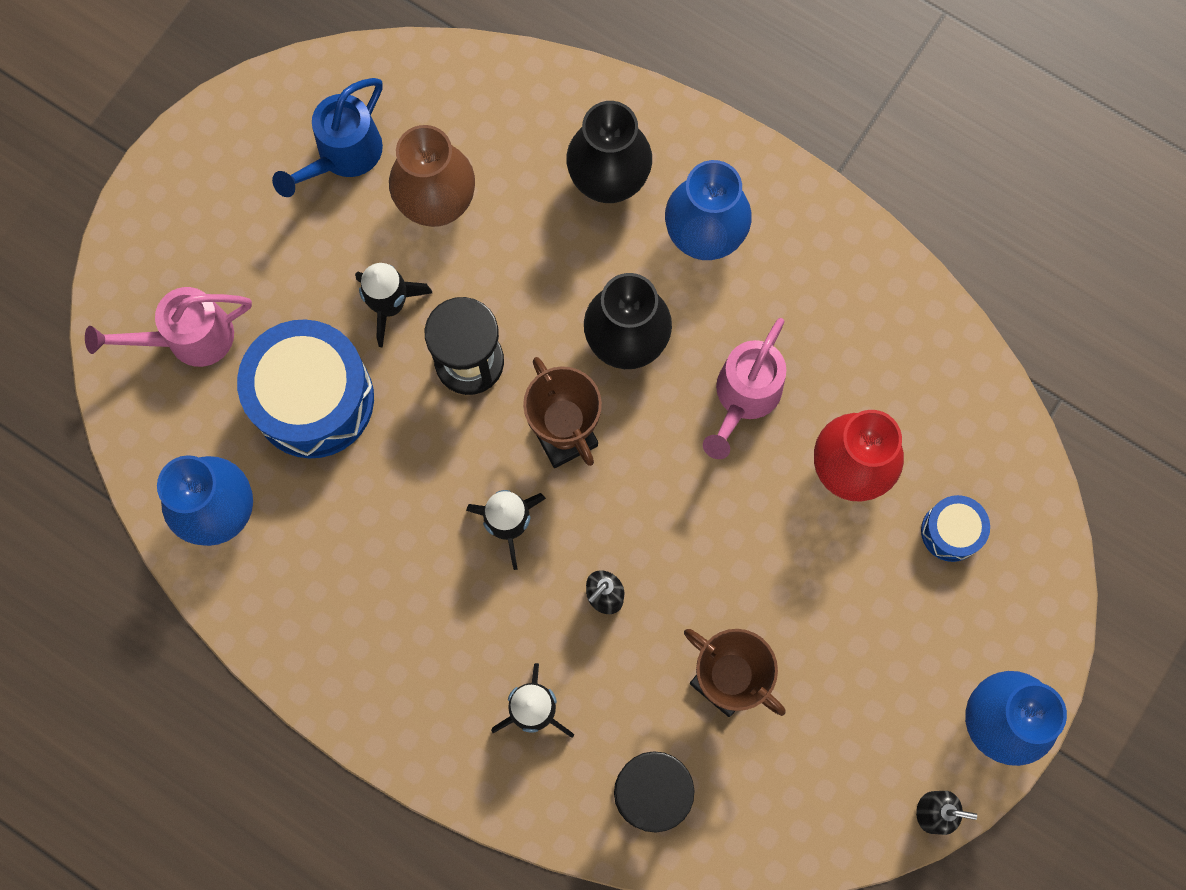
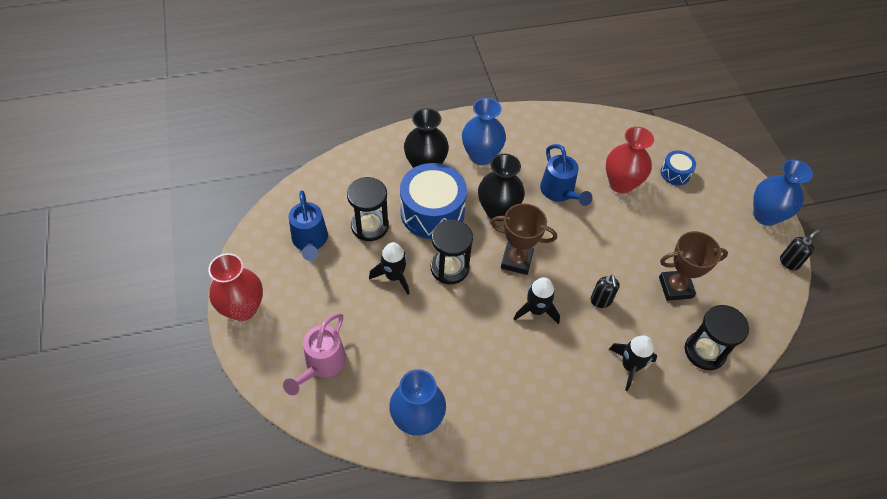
camera: 50 degrees left, 20 degrees down
(176, 176) = (243, 308): none -> red vase
(313, 399) = (404, 338): blue drum -> blue drum (432, 212)
(437, 204) = (370, 226): brown vase -> black hourglass
(744, 397) = (559, 192): pink watering can -> blue watering can

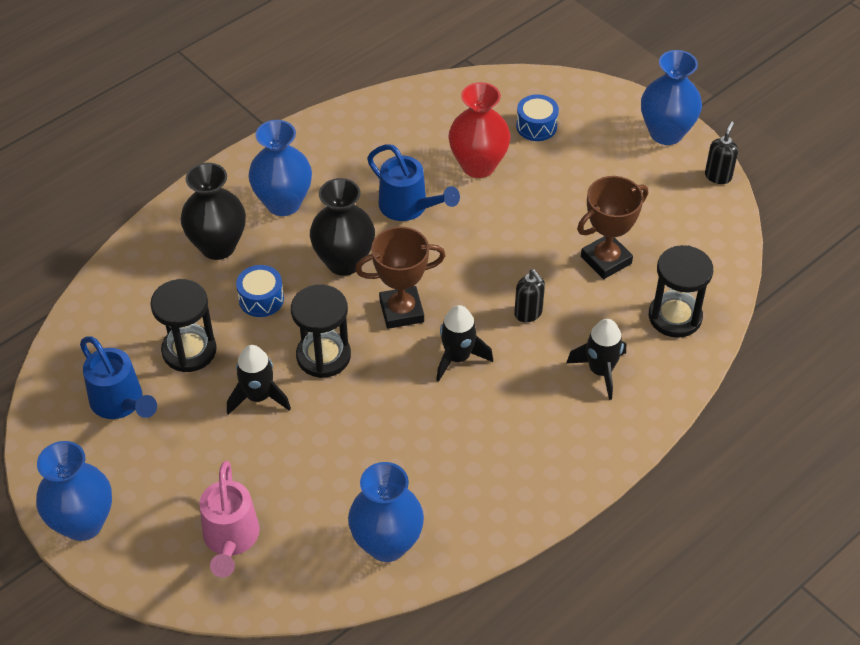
camera: 25 degrees left, 5 degrees down
(243, 308) = (83, 523): red vase -> blue vase
(432, 212) = (261, 299): blue drum -> blue drum, size x0.49

